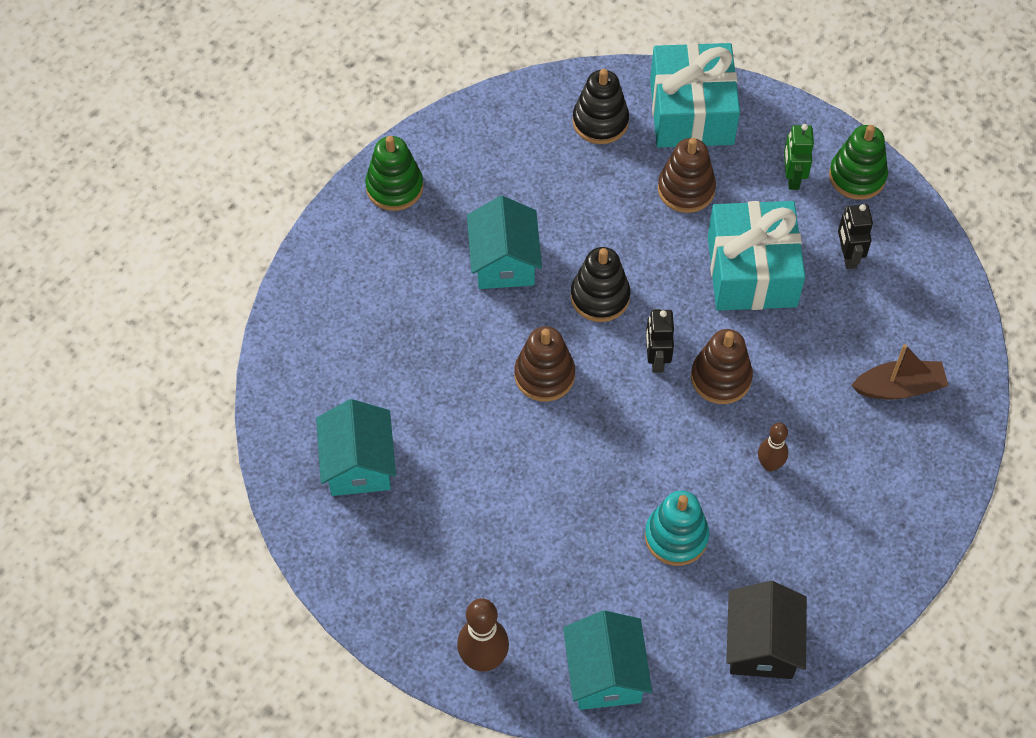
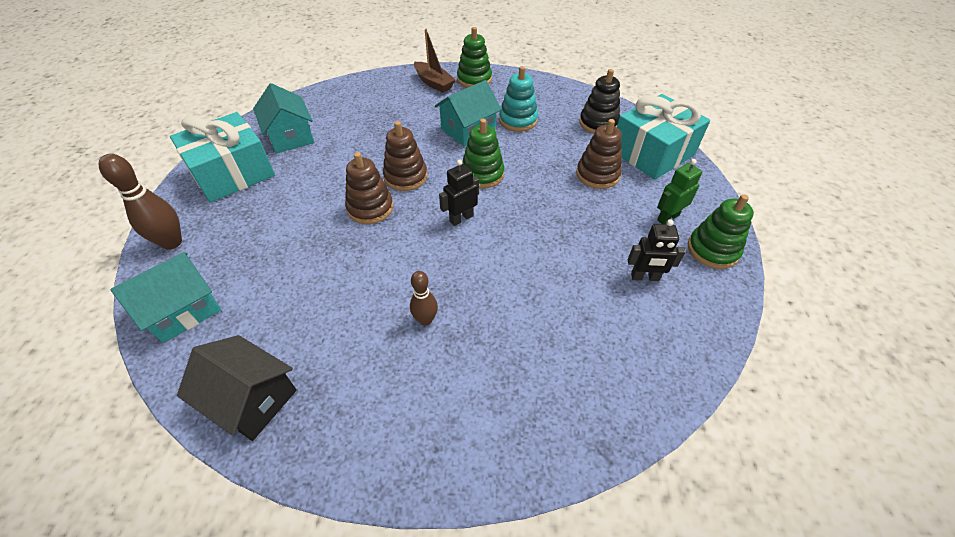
camera: 55 degrees right, 10 degrees down
(358, 463) = (290, 136): turquoise house -> turquoise house turned 75 degrees counterclockwise
(600, 297) = (482, 174): black stacking toy -> green stacking toy
(676, 537) = (325, 295): turquoise stacking toy -> turquoise stacking toy (518, 120)
(721, 378) = (476, 256): brown stacking toy -> brown stacking toy (370, 208)
(752, 271) = (574, 232): turquoise gift -> turquoise gift (233, 173)
(761, 644) = (252, 399): black house -> black house turned 60 degrees clockwise
(848, 256) = (645, 277): black robot -> black robot turned 135 degrees counterclockwise
(899, 387) = (567, 372): brown boat -> brown boat (434, 83)

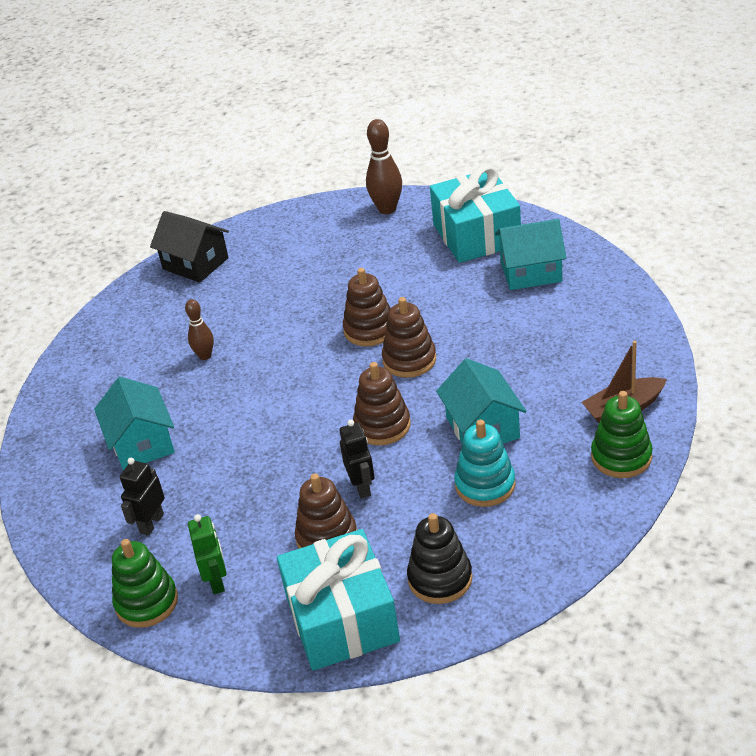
camera: 115 degrees right, 10 degrees down
(183, 310) = (301, 224): turquoise house -> turquoise house (142, 443)
(252, 399) = (195, 263): black house -> black house turned 75 degrees clockwise
(461, 218) = (316, 396): black robot -> black robot (362, 487)
(482, 174) = (382, 426): green stacking toy -> brown stacking toy

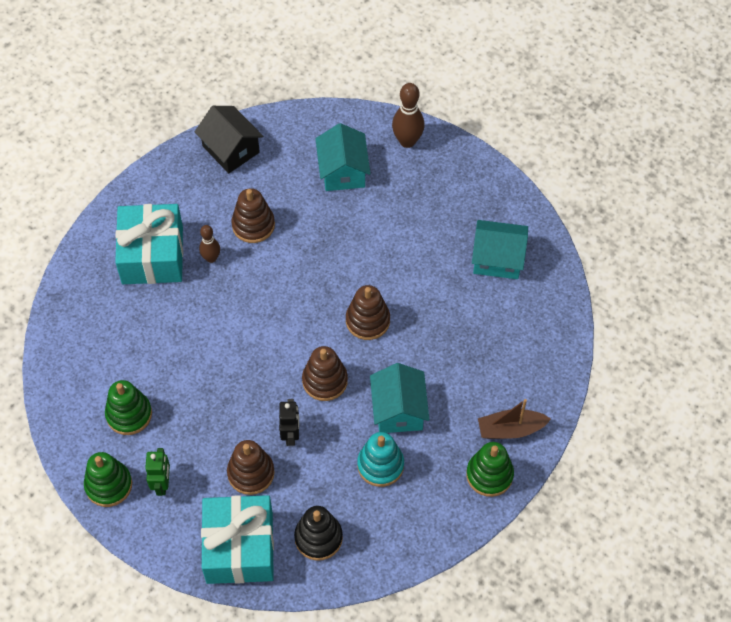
camera: 10 degrees right, 20 degrees up
(142, 443) = (140, 333): turquoise house -> turquoise house (343, 171)
(151, 523) = (129, 414): black robot -> green stacking toy
(369, 330) = (347, 277): brown stacking toy -> brown stacking toy (253, 225)
(476, 235) = (470, 200): turquoise gift -> turquoise gift (152, 255)

